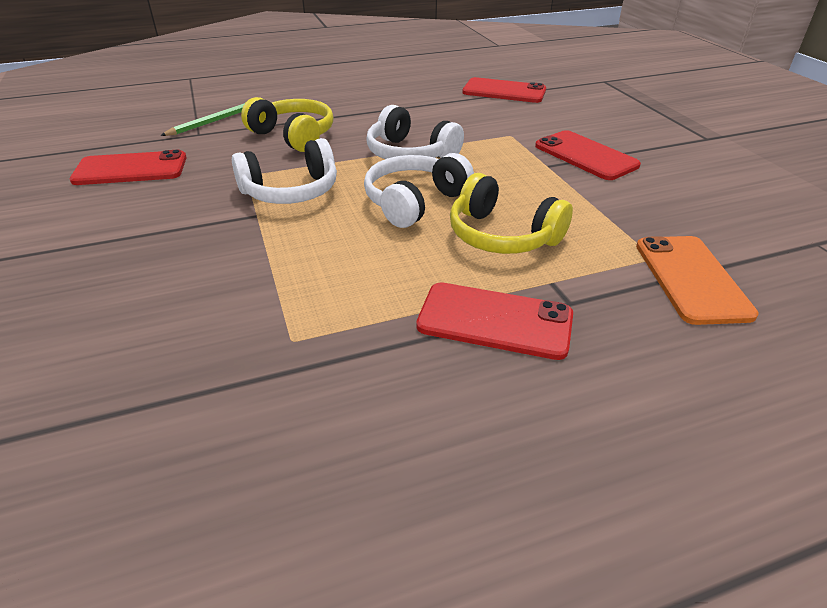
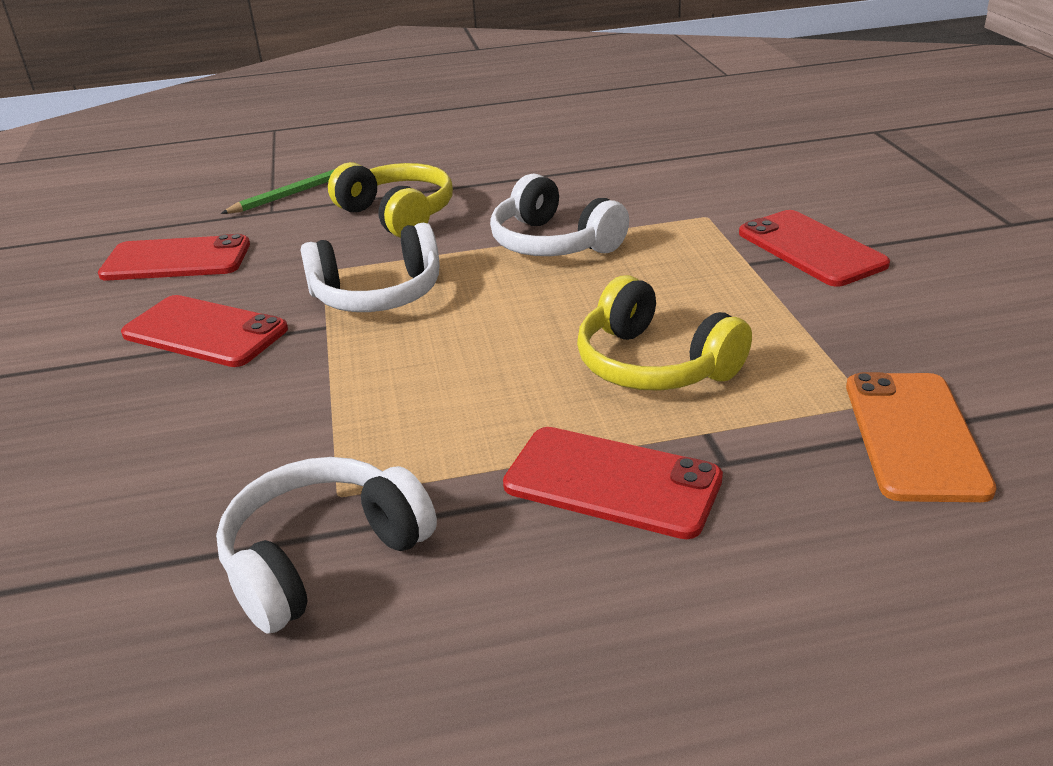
camera: 10 degrees right, 5 degrees down
(414, 202) = (542, 313): white headphones -> white headphones (323, 557)
(504, 91) = (715, 148): red phone -> red phone (205, 332)

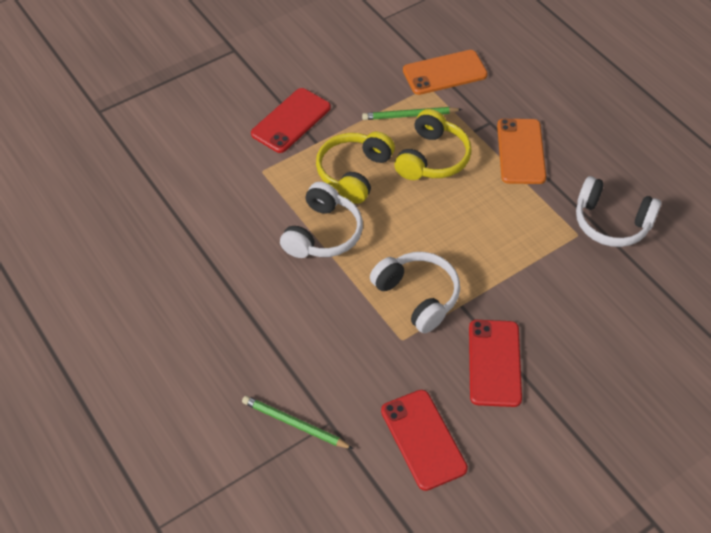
camera: 115 degrees left, 20 degrees up
(398, 215) = (310, 334): yellow headphones -> yellow headphones (354, 173)
(612, 482) = (521, 151): red phone -> orange phone
(783, 362) = (409, 116): none -> green pencil

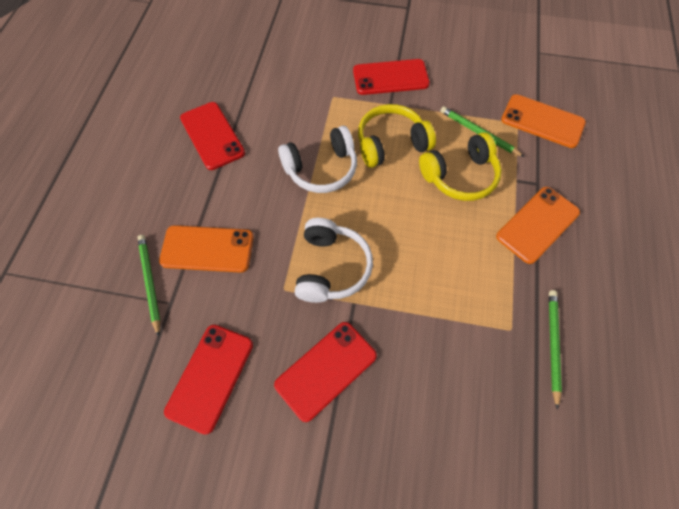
camera: 45 degrees right, 10 degrees up
(197, 280) = (212, 136): none -> red phone
(308, 363) = (207, 249): none -> orange phone
(611, 223) = (552, 345): white headphones -> green pencil

